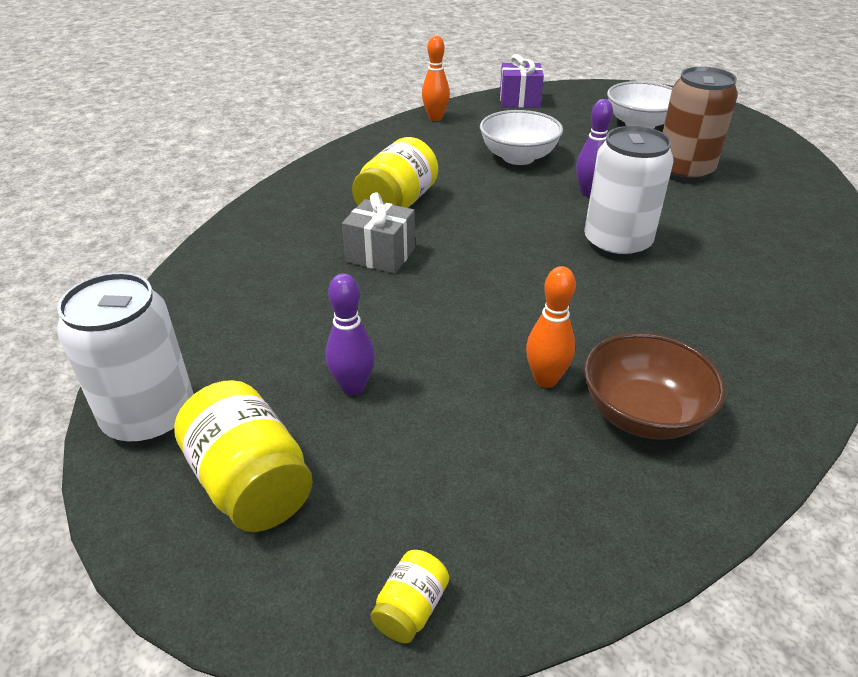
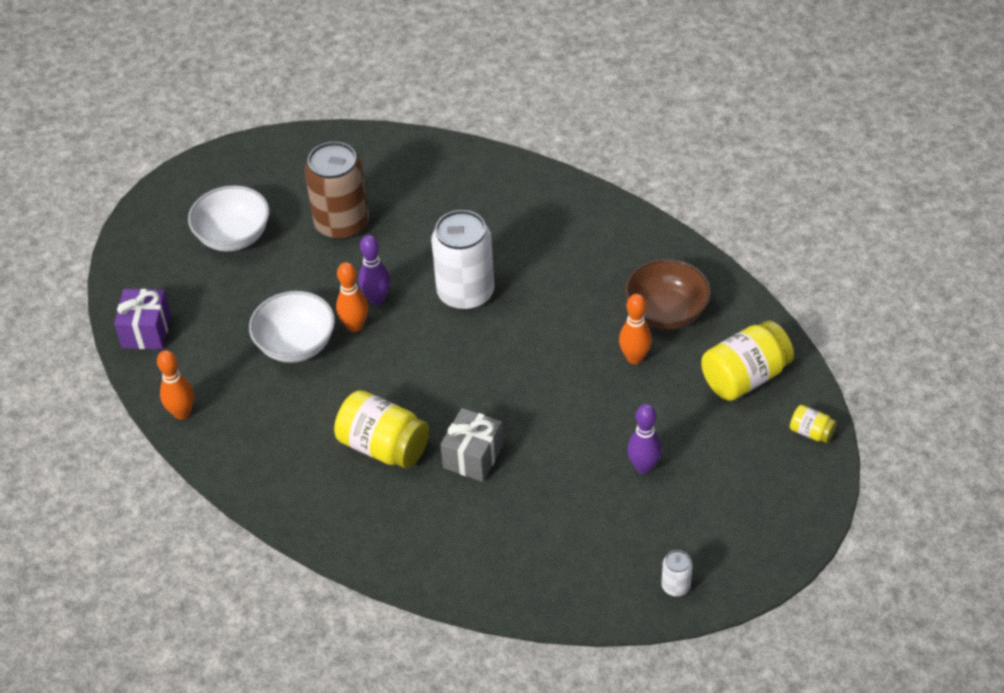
camera: 85 degrees left, 10 degrees up
(150, 416) = (676, 586): white can -> white can, size x0.44
(250, 483) = (732, 516): yellow jar -> yellow jar (745, 377)
(549, 183) = (355, 326): none -> orange bowling pin

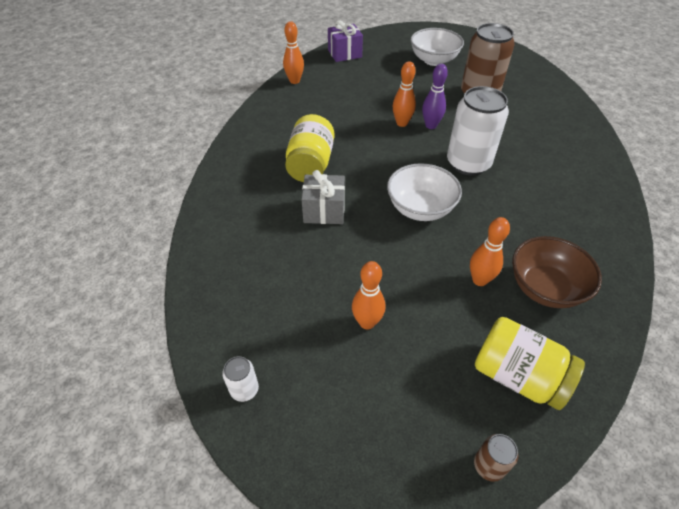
camera: 65 degrees right, 0 degrees up
(296, 345) = (370, 105): white bowl -> white bowl (420, 208)
(643, 467) = (367, 322): purple bowling pin -> orange bowling pin
(811, 432) = (489, 465): yellow jar -> brown can

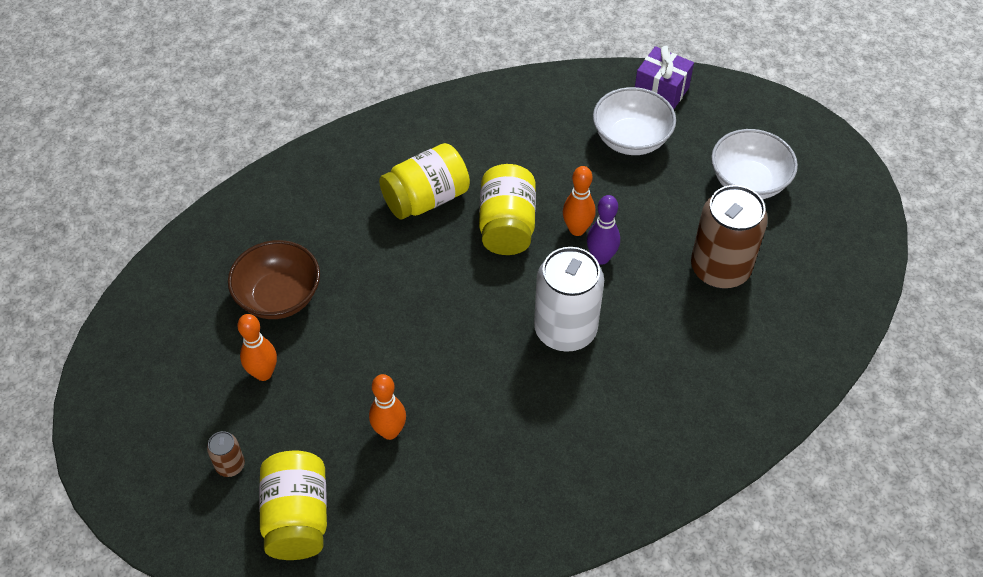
camera: 50 degrees right, 5 degrees up
(244, 389) = (133, 335): white can -> none
(294, 81) = (553, 87): orange bowling pin -> none
(324, 211) = (370, 254): grey gift -> none
(369, 145) = (507, 226): none -> yellow jar
(420, 208) = (447, 328): white bowl -> white bowl (631, 139)
(489, 465) = (191, 538): brown can -> brown can (230, 465)
(545, 288) = (427, 492): brown bowl -> brown bowl (279, 297)

